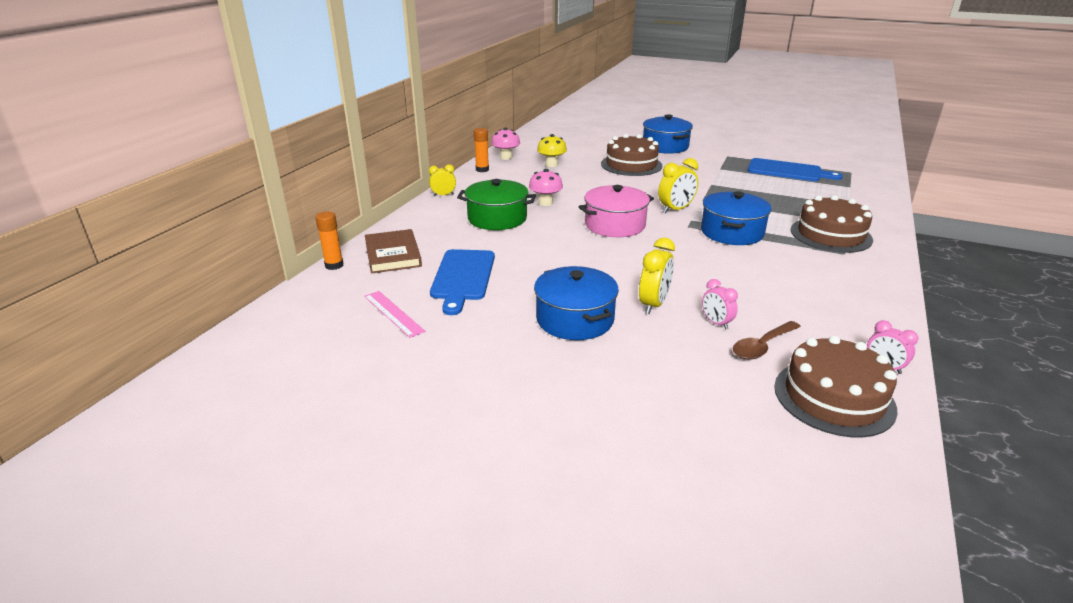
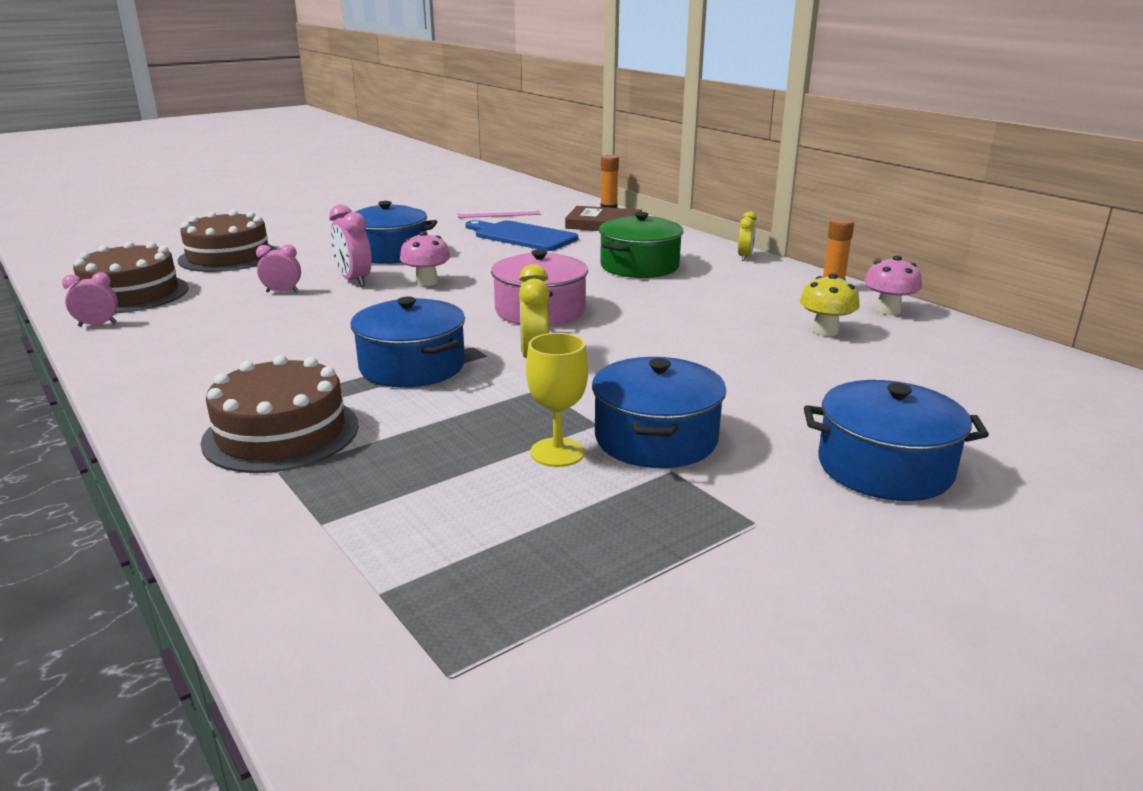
camera: 120 degrees right, 5 degrees down
(545, 202) = (660, 295): pink mushroom -> pink mushroom (427, 282)
(631, 165) = (775, 390): brown cake -> brown cake (228, 256)
(653, 304) = (354, 280): yellow clock -> pink clock
(703, 174) = (656, 438): none -> blue pot
(741, 185) = (557, 452): none -> yellow goblet
(762, 346) = (222, 295): brown spoon -> none
(787, 171) = (571, 558): blue cutting board -> none

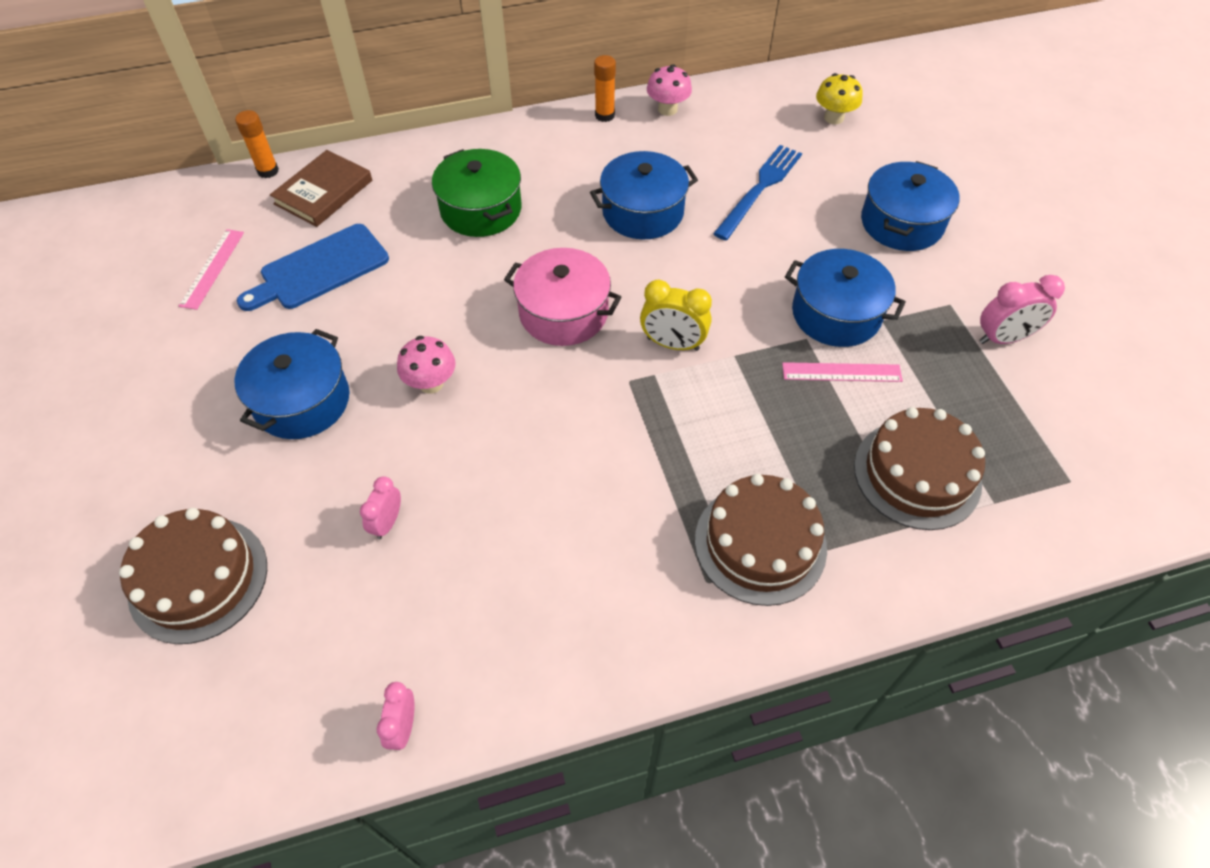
camera: 70 degrees left, 30 degrees up
(131, 294) = (300, 696): brown cake -> brown cake (917, 474)
(354, 280) = (386, 448): pink clock -> pink clock (1003, 338)
(412, 366) = (656, 432): blue pot -> blue pot (643, 212)
(557, 452) = (841, 372): yellow goblet -> pink ruler
(745, 257) = (498, 133): yellow clock -> none
(824, 370) = (759, 189): none -> blue fork
(825, 331) = (691, 158): yellow mushroom -> yellow mushroom (833, 118)

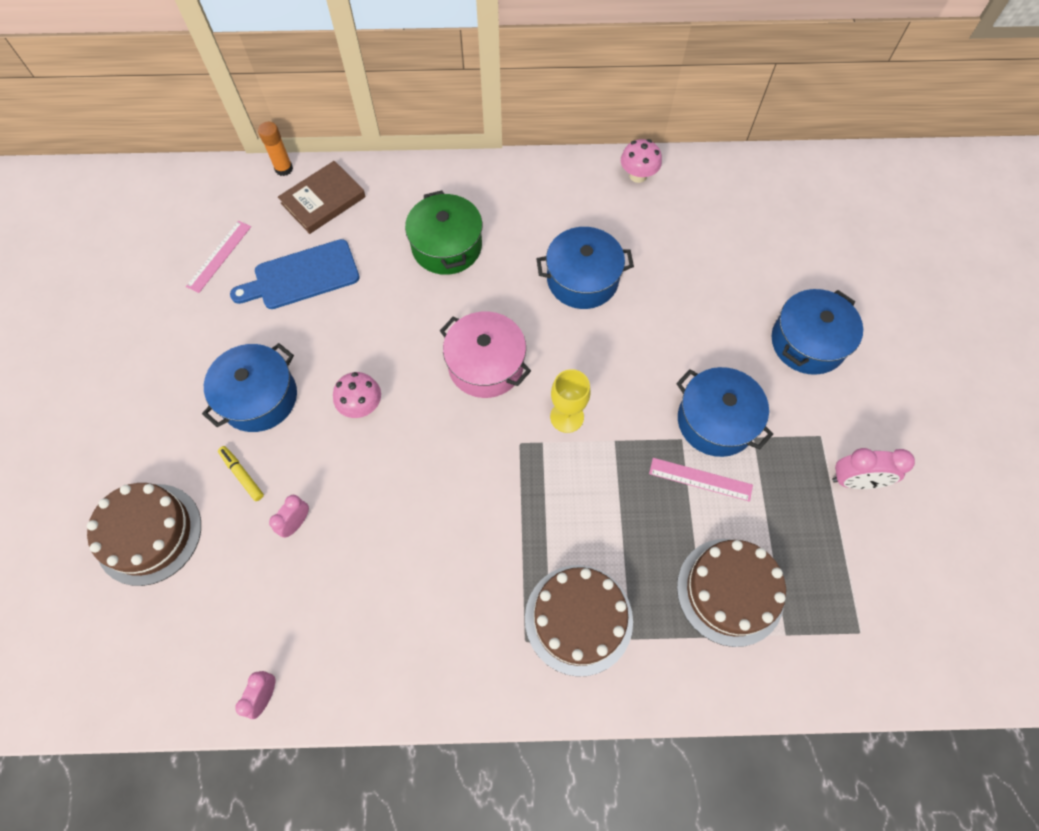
camera: 15 degrees right, 10 degrees up
(303, 487) = (242, 475): none -> yellow marker
(604, 115) = (580, 170): orange glue stick -> none
(673, 344) = (567, 417): yellow clock -> yellow goblet
(759, 189) = (692, 278): blue fork -> none
(833, 118) = (786, 216): yellow mushroom -> none

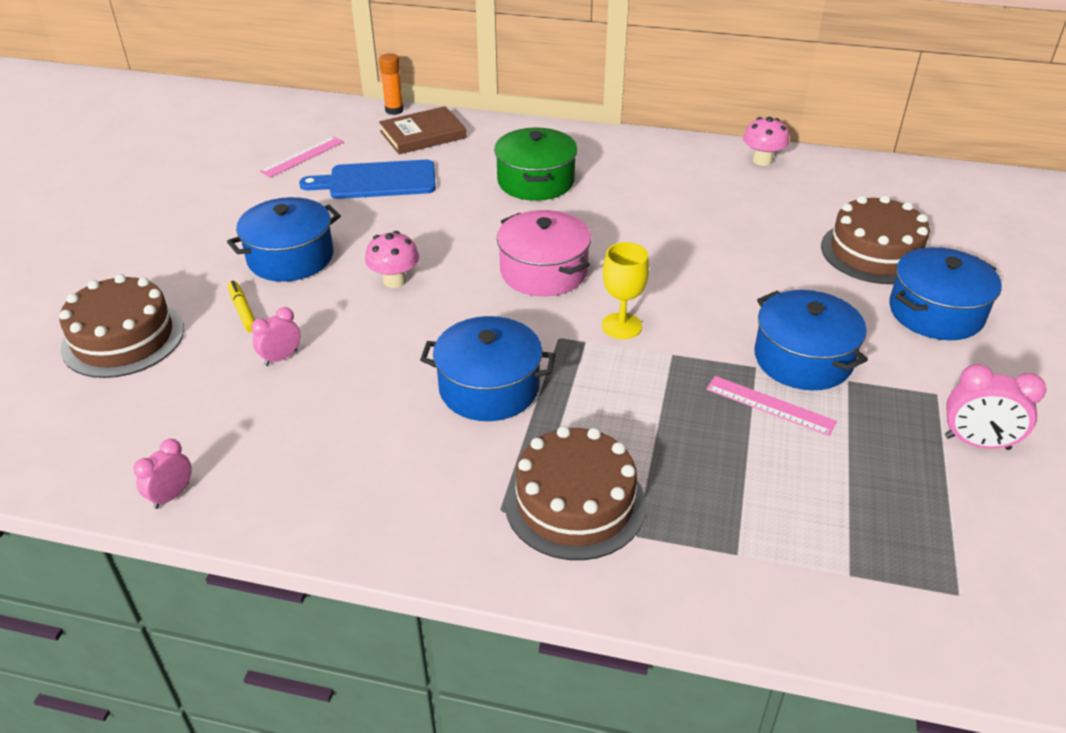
camera: 15 degrees right, 25 degrees down
(582, 279) = (676, 225): blue pot -> blue pot (489, 388)
(730, 591) = (782, 515): brown cake -> brown cake (874, 252)

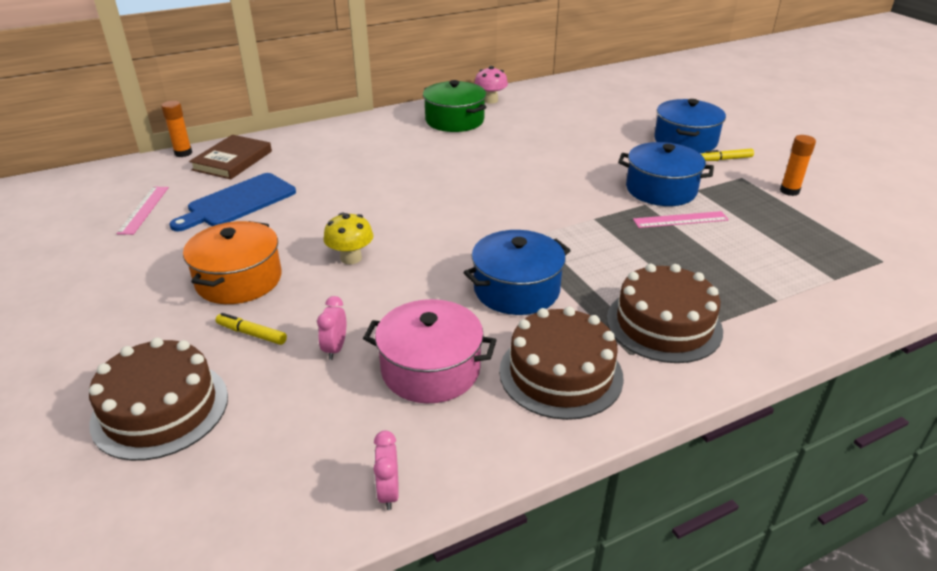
camera: 40 degrees left, 5 degrees down
(290, 257) = (239, 280): blue pot -> orange pot
(394, 280) = (351, 258): pink mushroom -> yellow mushroom
(536, 181) = (364, 159): green pot -> green pot (454, 120)
(543, 271) = (449, 208): pink pot -> pink pot (430, 369)
(621, 326) = (543, 217): yellow goblet -> none
(874, 252) = (616, 124): brown cake -> brown cake (560, 373)
(953, 361) = (725, 159): none -> yellow marker
(977, 443) = (789, 191): pink clock -> orange glue stick

